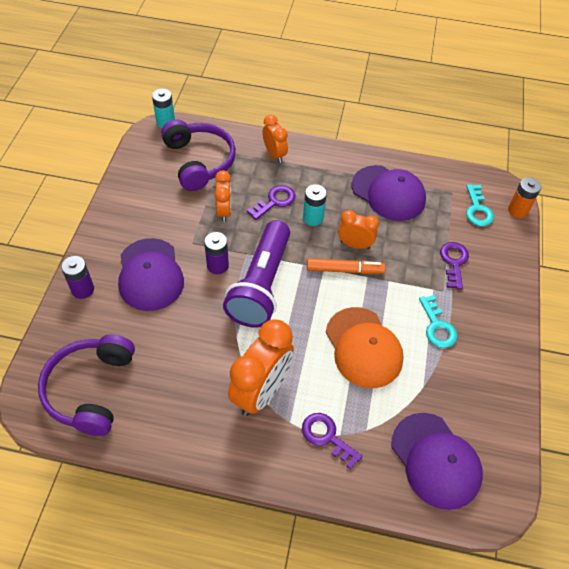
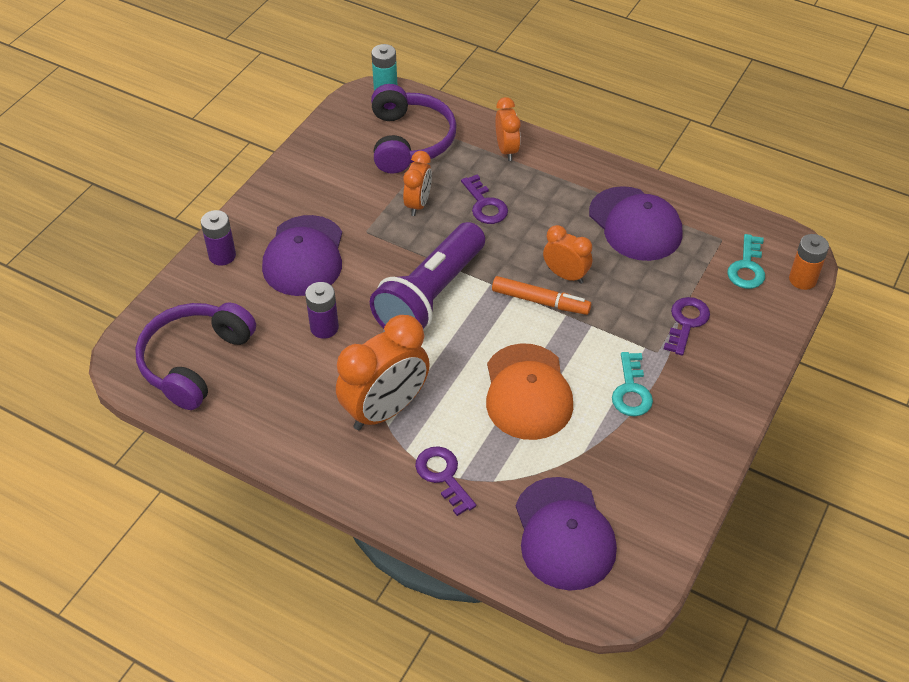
camera: 20 degrees right, 5 degrees down
(217, 265) = (387, 263): purple battery -> purple battery (324, 328)
(275, 201) = (485, 205): purple key -> purple key turned 90 degrees clockwise
(313, 218) = (525, 234): turquoise battery -> none

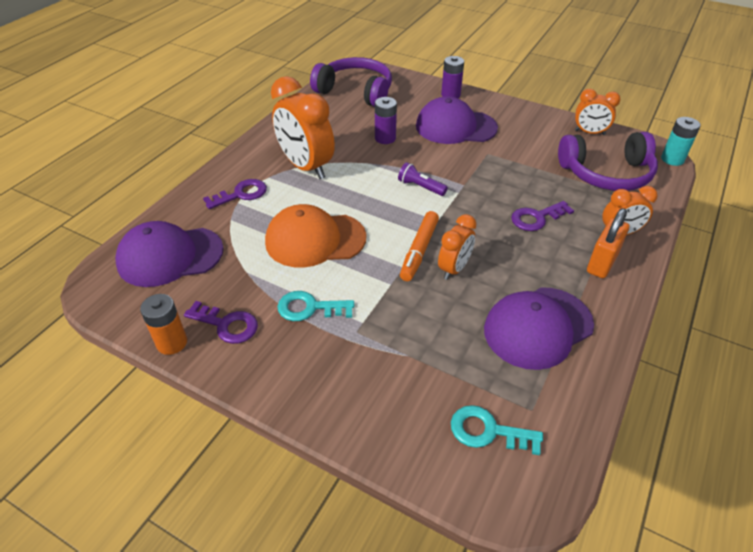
camera: 90 degrees right, 5 degrees down
(418, 204) = (526, 179): orange clock -> orange clock (589, 132)
(431, 296) = (420, 187): purple flashlight -> purple flashlight, size x0.40
(549, 169) = (602, 263): none -> orange padlock
(686, 322) = (396, 360): purple key -> purple key (227, 325)
(802, 279) = (475, 495): orange battery -> orange battery (172, 343)

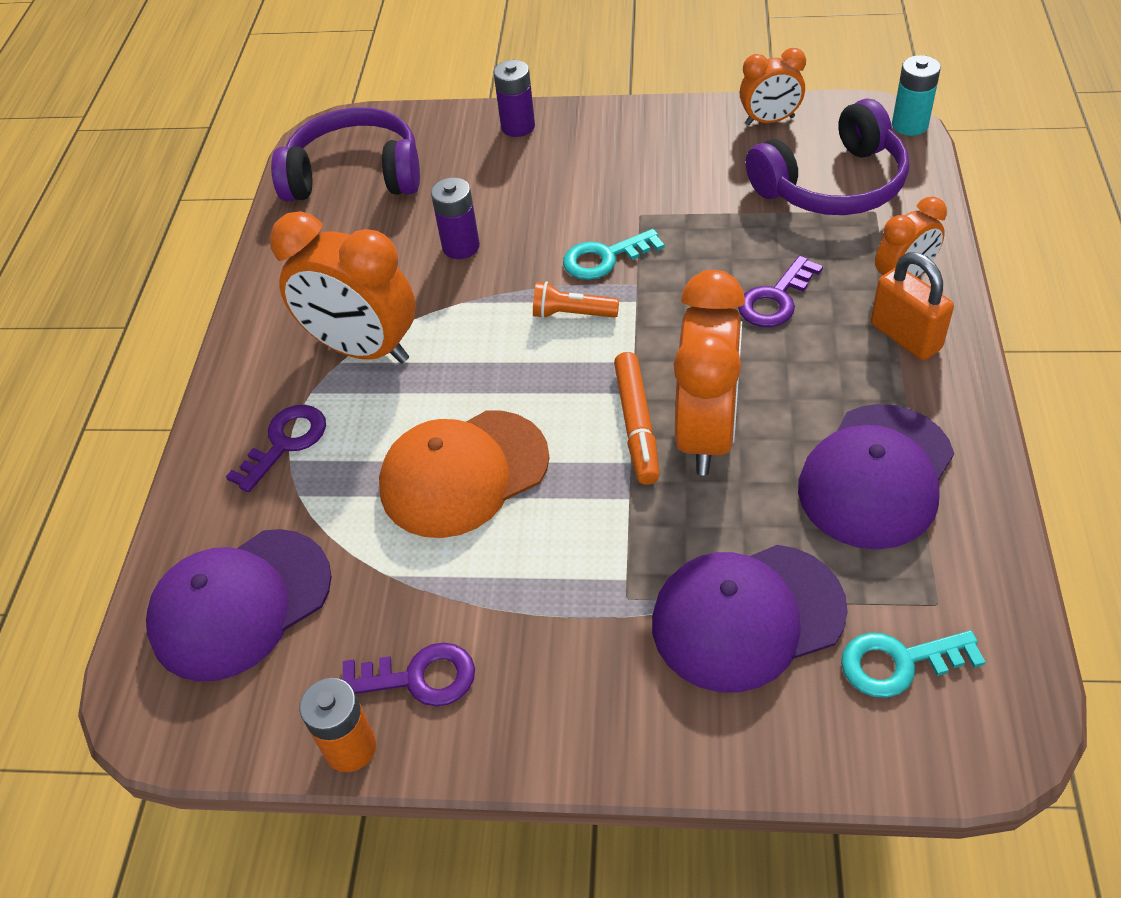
camera: 20 degrees left, 5 degrees up
(309, 308) = (530, 592): turquoise key -> turquoise key (604, 258)
(420, 187) = (572, 314): purple flashlight -> orange flashlight
(454, 269) = (706, 433): orange clock -> orange clock, size x1.79
(455, 127) = (561, 184): purple cap -> purple cap (747, 617)
(602, 263) = (905, 337): orange padlock -> orange padlock turned 45 degrees counterclockwise

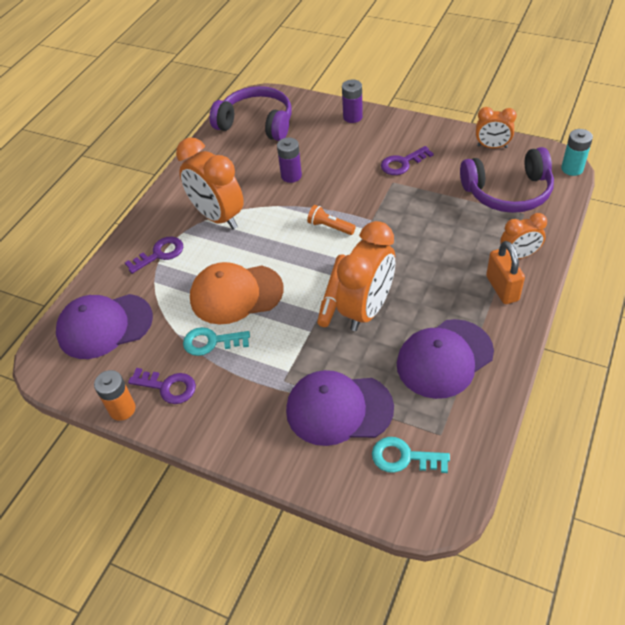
camera: 20 degrees right, 0 degrees up
(604, 258) = (362, 201): turquoise key -> turquoise key (211, 342)
(775, 299) = (441, 248): purple key -> purple key (402, 163)

